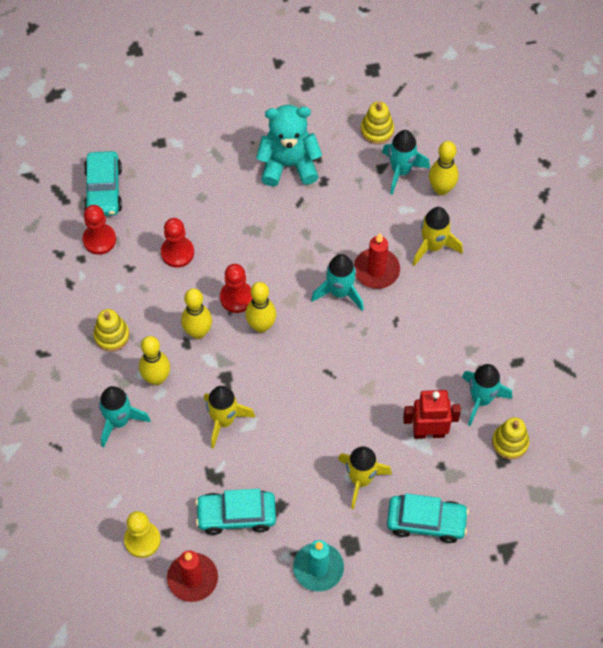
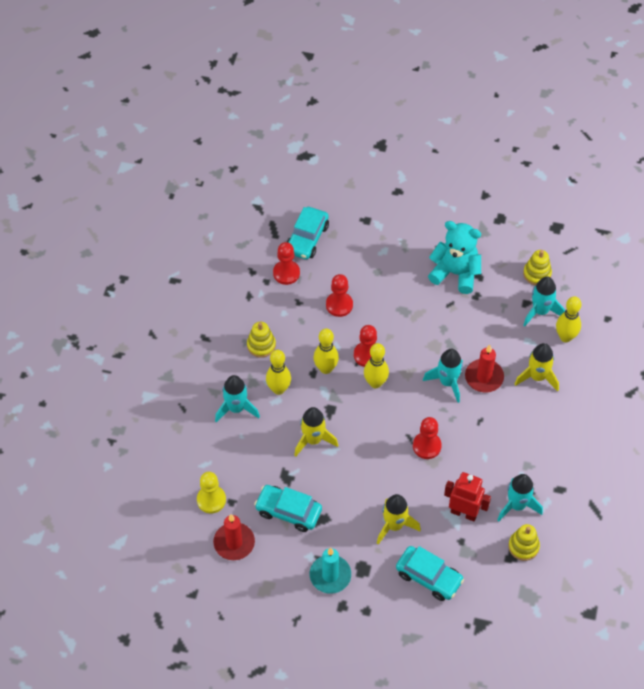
camera: 25 degrees right, 5 degrees down
(352, 374) = (427, 446): none -> red pawn

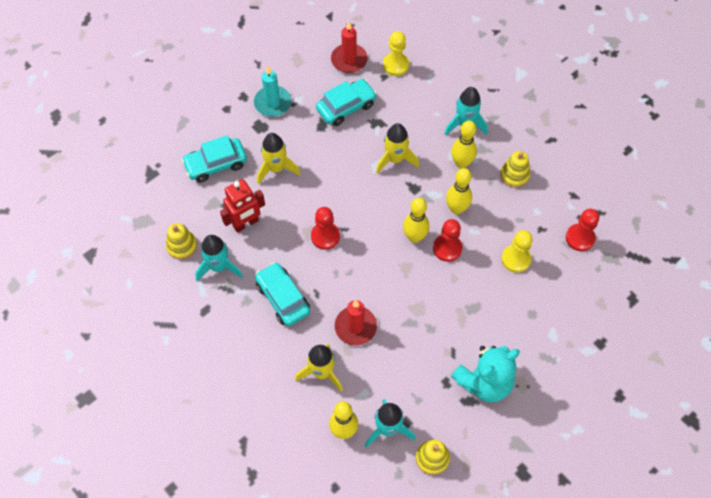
camera: 125 degrees right, 5 degrees up
(307, 238) = (609, 278): turquoise car -> turquoise car (283, 298)
(339, 305) = (516, 259): red pawn -> yellow pawn
(447, 382) = (373, 293): turquoise rocket -> none

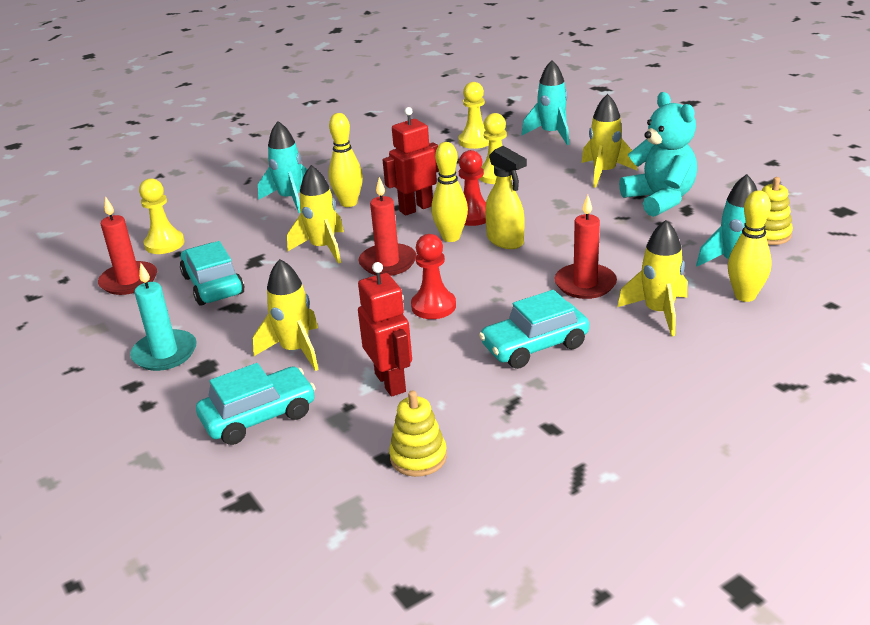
camera: 80 degrees left, 30 degrees down
(216, 164) = (259, 416): turquoise car -> turquoise car turned 105 degrees counterclockwise
(219, 267) = (468, 412): turquoise rocket -> turquoise rocket (551, 134)
(378, 202) = (388, 262): none -> red candle
(411, 273) = (505, 241): none -> yellow spray bottle
(456, 209) = (416, 208): yellow bowling pin -> red robot
(514, 175) = (379, 172): yellow stacking toy -> none
(528, 340) = (604, 173): none -> yellow rocket
(580, 238) = (475, 141): red pawn -> yellow pawn

